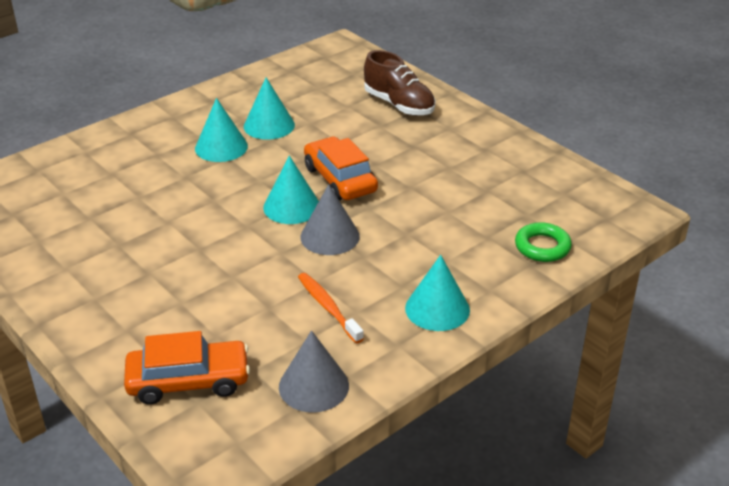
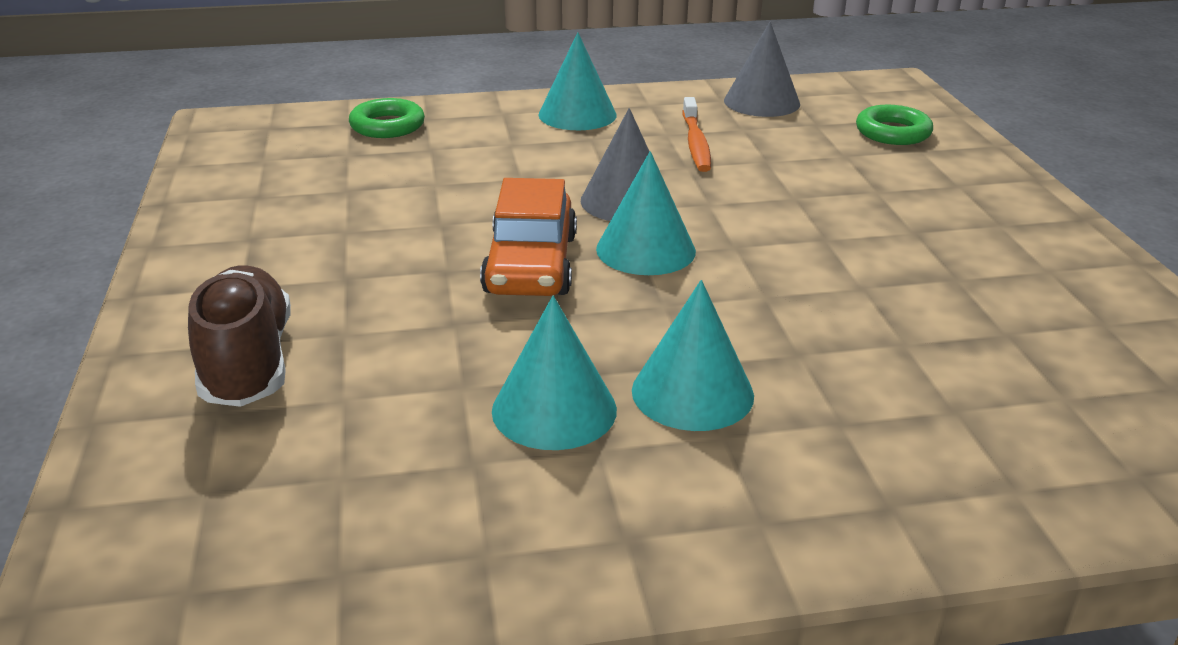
camera: 150 degrees left, 5 degrees down
(188, 381) = (893, 132): orange car -> green ring

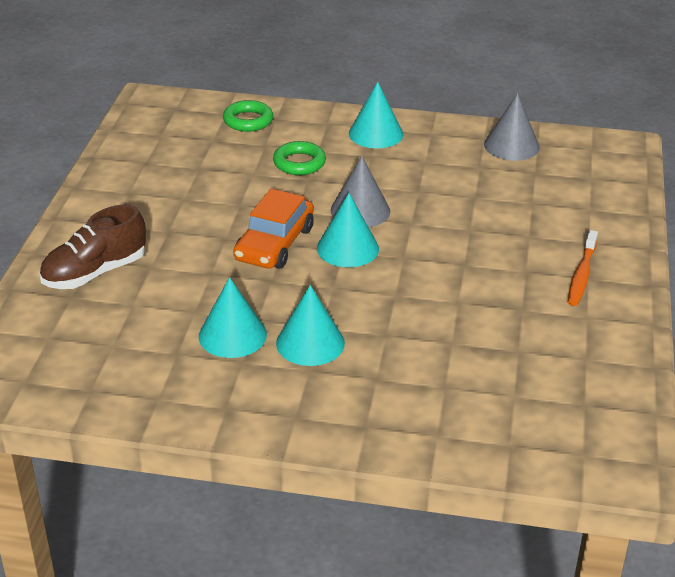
camera: 20 degrees right, 5 degrees up
(247, 363) = (95, 273): brown shoe -> brown shoe turned 135 degrees counterclockwise
(696, 143) = (438, 173): orange toothbrush -> orange toothbrush (581, 275)
(893, 132) = (583, 190): green ring -> green ring (299, 163)

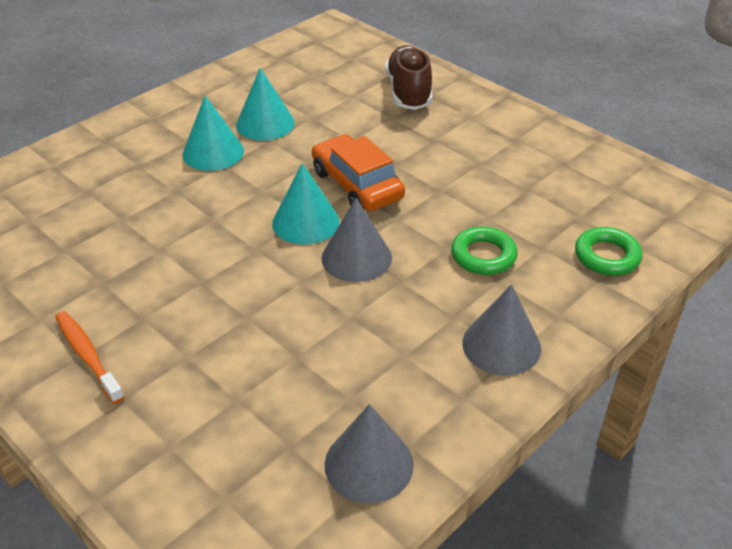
camera: 125 degrees right, 5 degrees up
(376, 134) = (501, 345): turquoise cone -> grey cone

